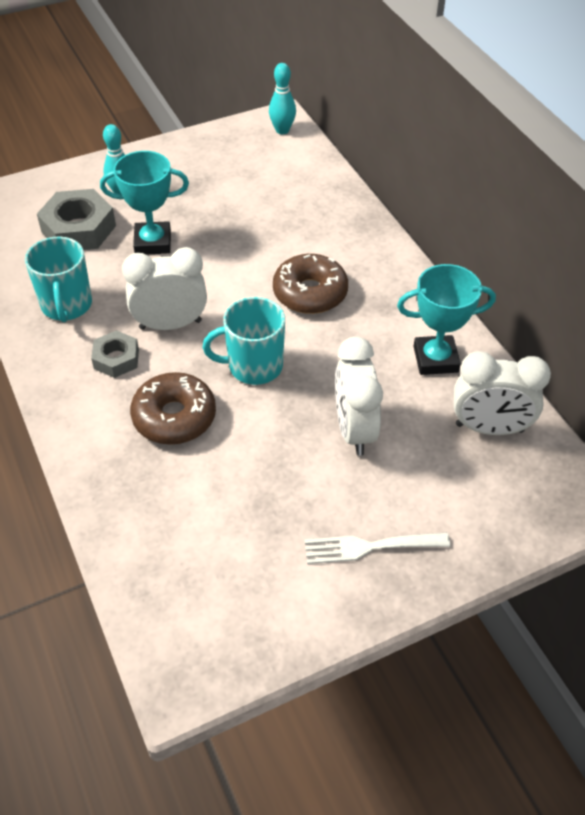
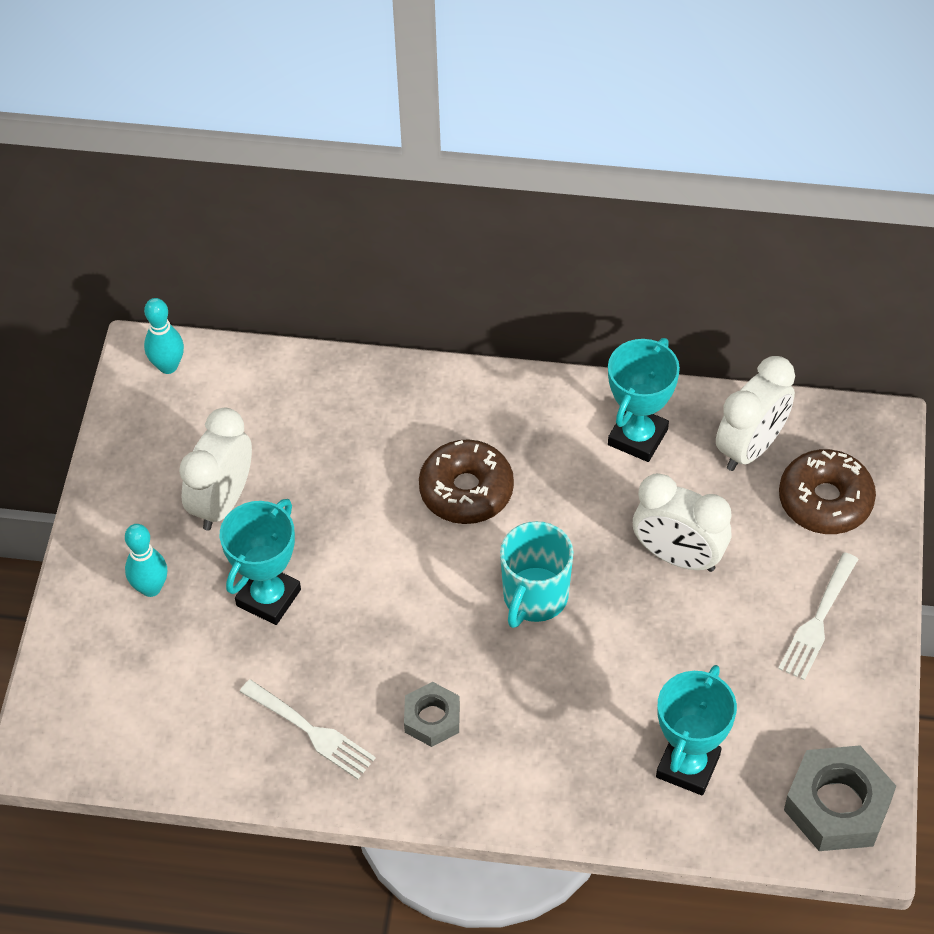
camera: 55 degrees left, 5 degrees up
(67, 306) = (311, 731): turquoise mug -> white fork
(78, 229) = (183, 662): grey nut -> grey nut (837, 805)
(170, 324) = (417, 643): white clock -> white clock (222, 502)
(174, 417) = (554, 702): brown donut -> brown donut (825, 500)
(174, 522) = (688, 766): none -> turquoise trophy

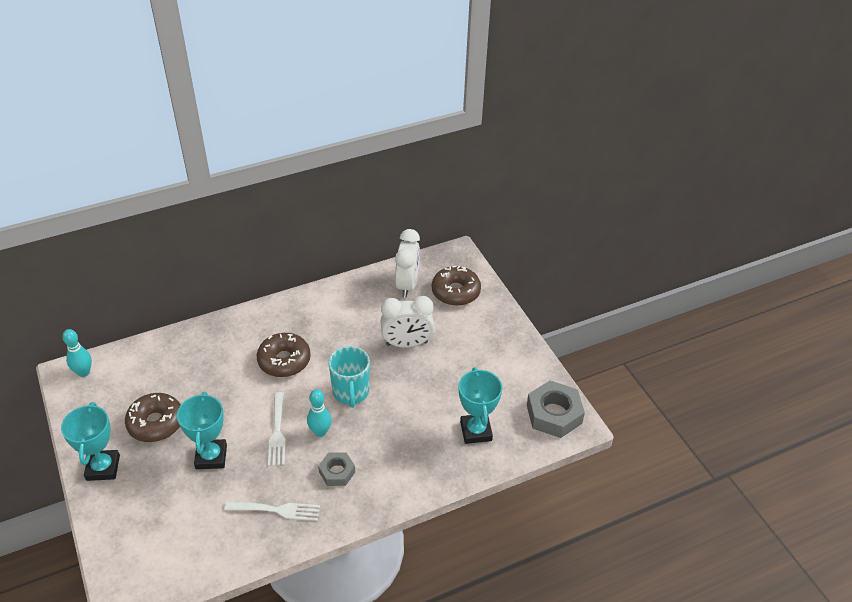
camera: 35 degrees left, 10 degrees down
(151, 588) = (140, 483): turquoise bowling pin -> turquoise bowling pin (320, 432)
(222, 502) = (156, 423): white clock -> brown donut
(637, 437) = (352, 302): turquoise trophy -> turquoise trophy (103, 468)
(818, 620) = (488, 341): white fork -> white fork (277, 432)

